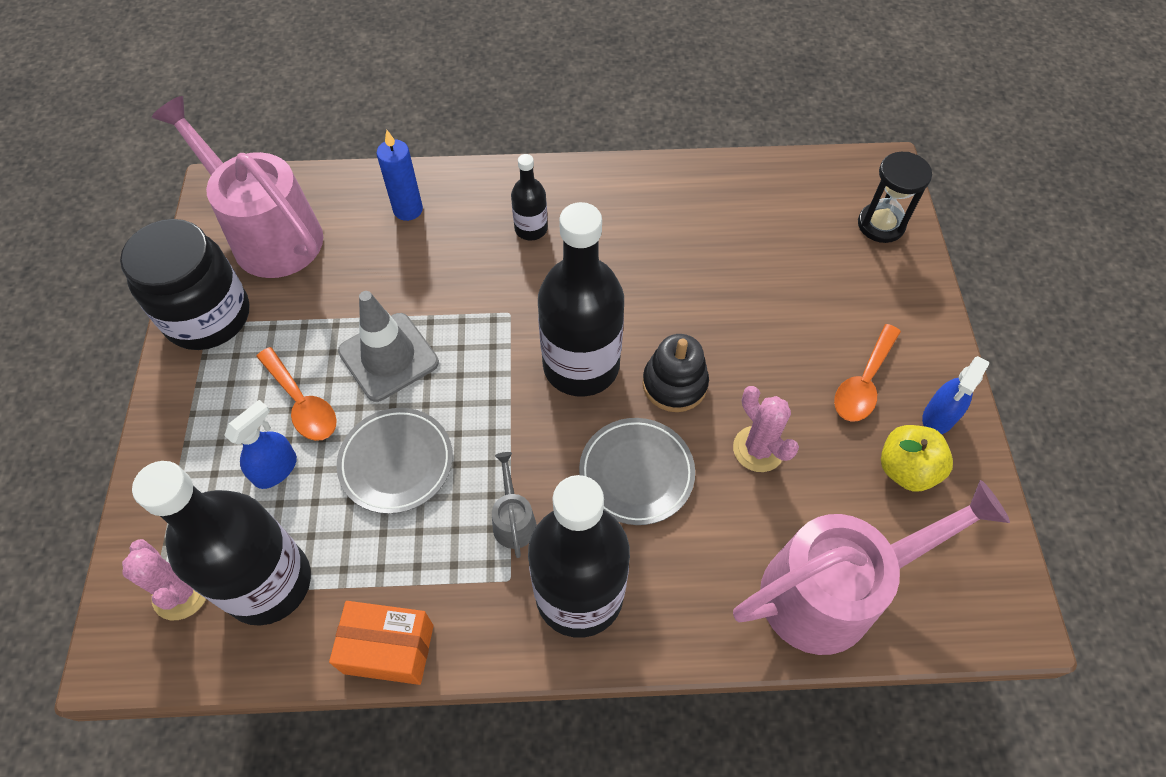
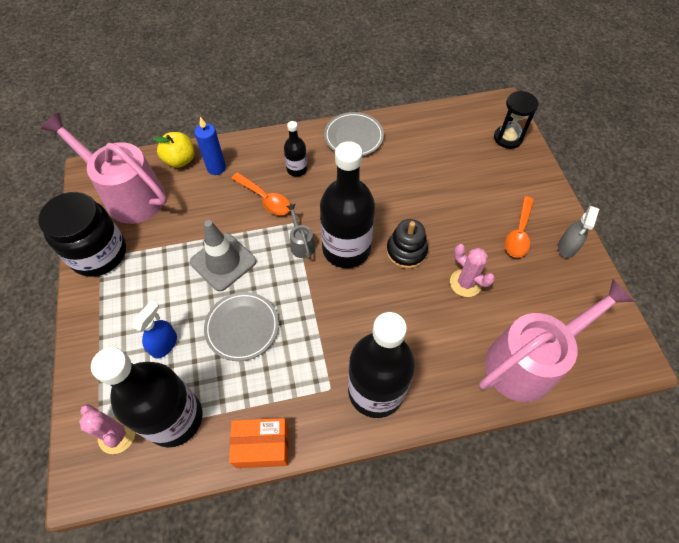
camera: 10 degrees left, 0 degrees up
(302, 403) = (173, 299): orange spoon -> orange spoon (265, 199)
(513, 519) = (324, 351): grey watering can -> grey watering can (301, 243)
(636, 473) = (394, 309): grey plate -> grey plate (353, 137)
(906, 469) = (555, 281): yellow apple -> yellow apple (180, 160)
(938, 417) = (567, 247): blue spray bottle -> grey spray bottle

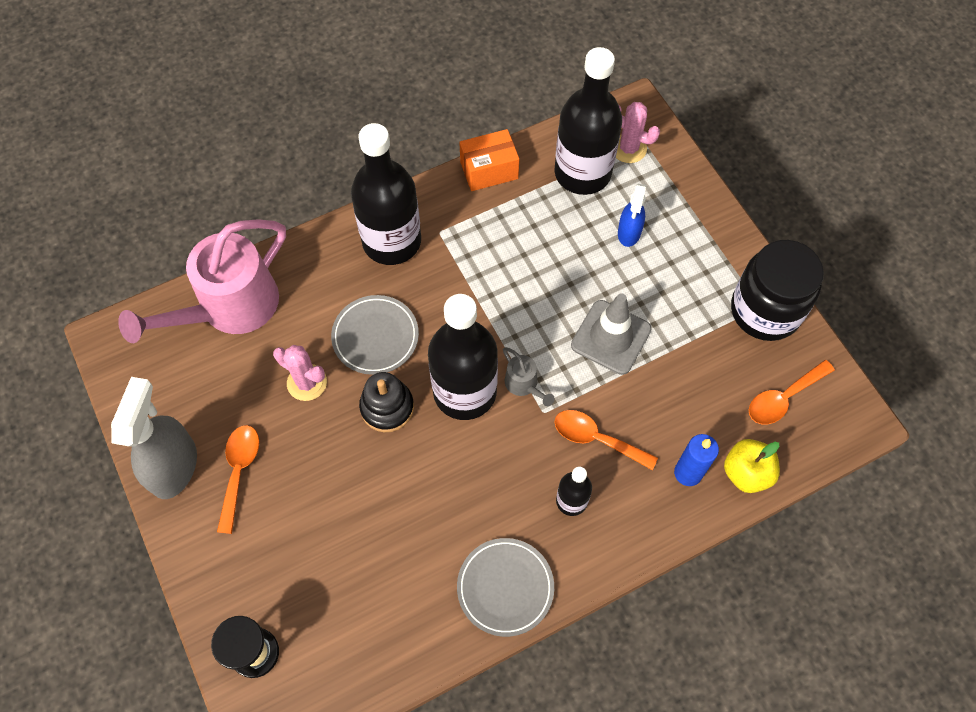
camera: 165 degrees right, 5 degrees up
(128, 195) = (783, 398): pink watering can -> orange spoon
(242, 327) = (554, 269): grey plate -> grey plate (375, 337)
(567, 247) = (174, 466): grey spray bottle -> grey spray bottle, size x1.74

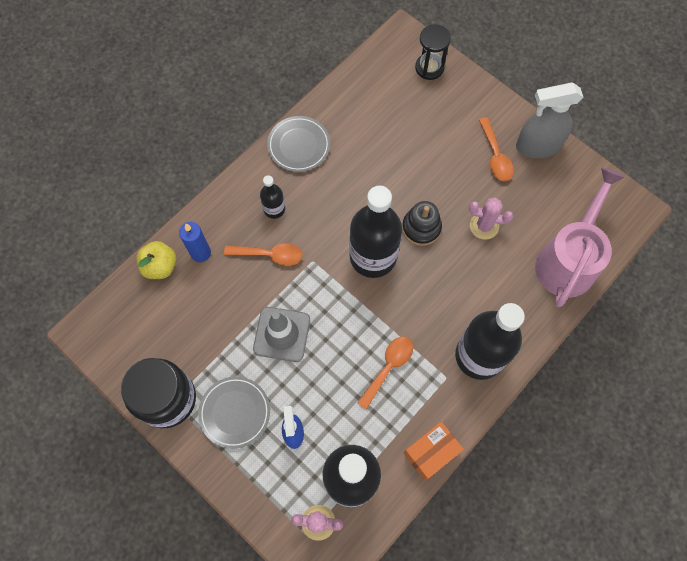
camera: 160 degrees right, 5 degrees up
(174, 466) = (537, 146): grey spray bottle -> grey spray bottle turned 90 degrees clockwise
(375, 337) = (453, 274): grey plate -> grey plate (235, 412)
(524, 385) = (333, 275): grey watering can -> none
(783, 398) = (142, 330): orange spoon -> orange spoon (388, 367)

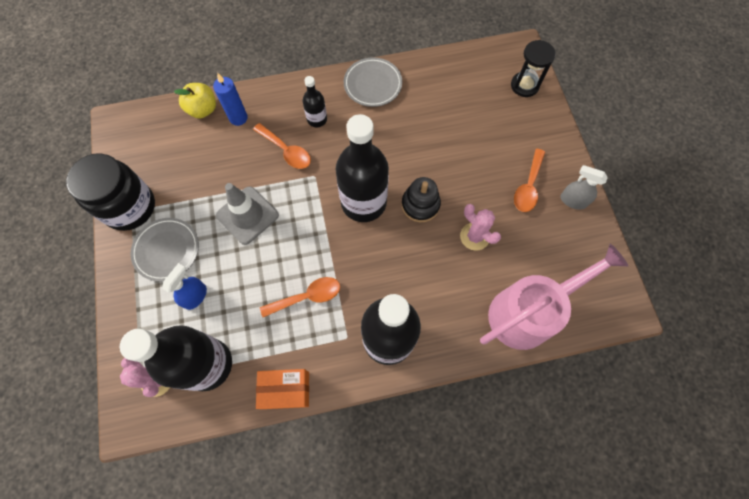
camera: 35 degrees right, 0 degrees up
(537, 146) = (573, 200): grey spray bottle -> grey spray bottle, size x0.58

